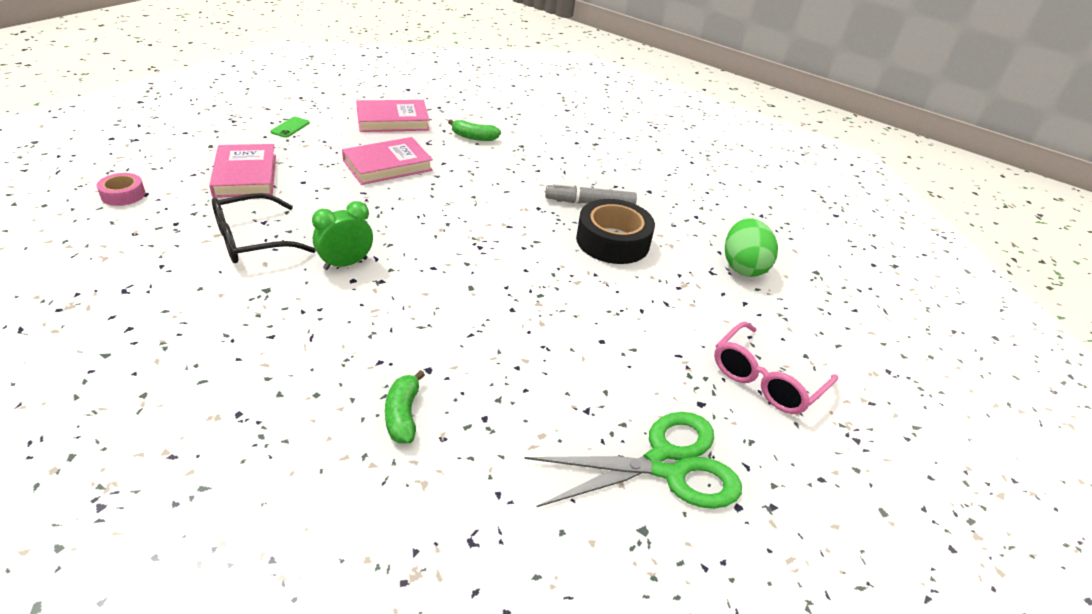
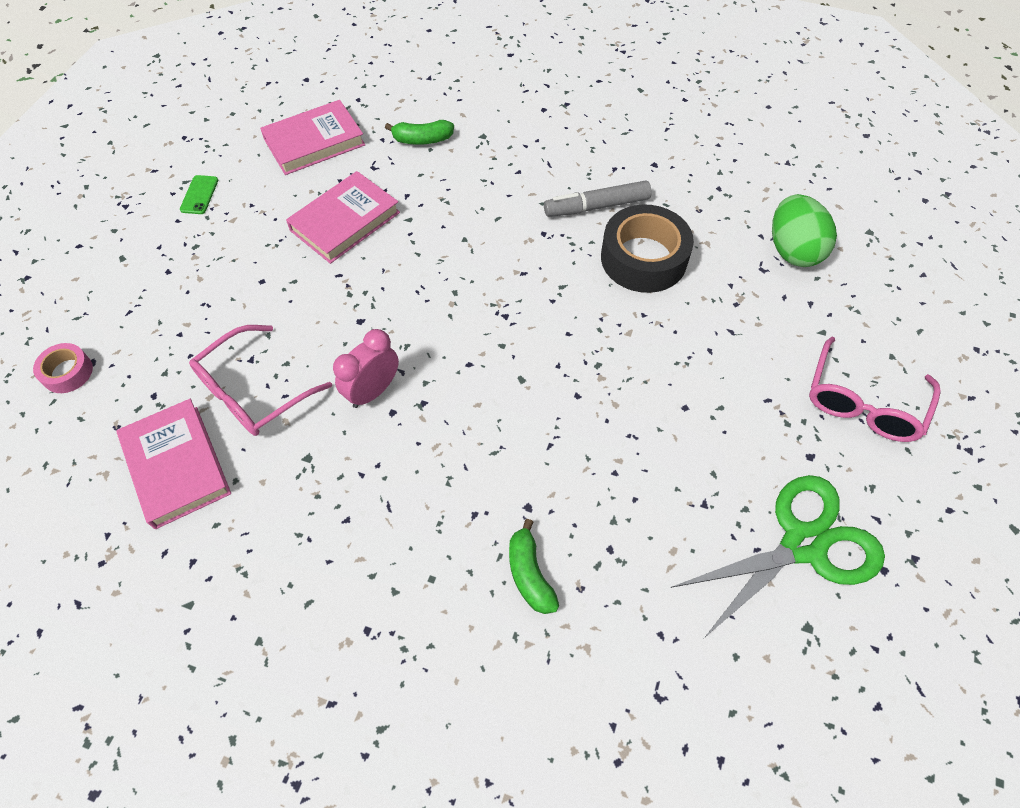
camera: 10 degrees left, 20 degrees up
(245, 175) = (190, 293): pink book -> pink book (176, 466)
(252, 240) = (253, 392): black glasses -> pink glasses
(345, 264) = (373, 391): green clock -> pink clock

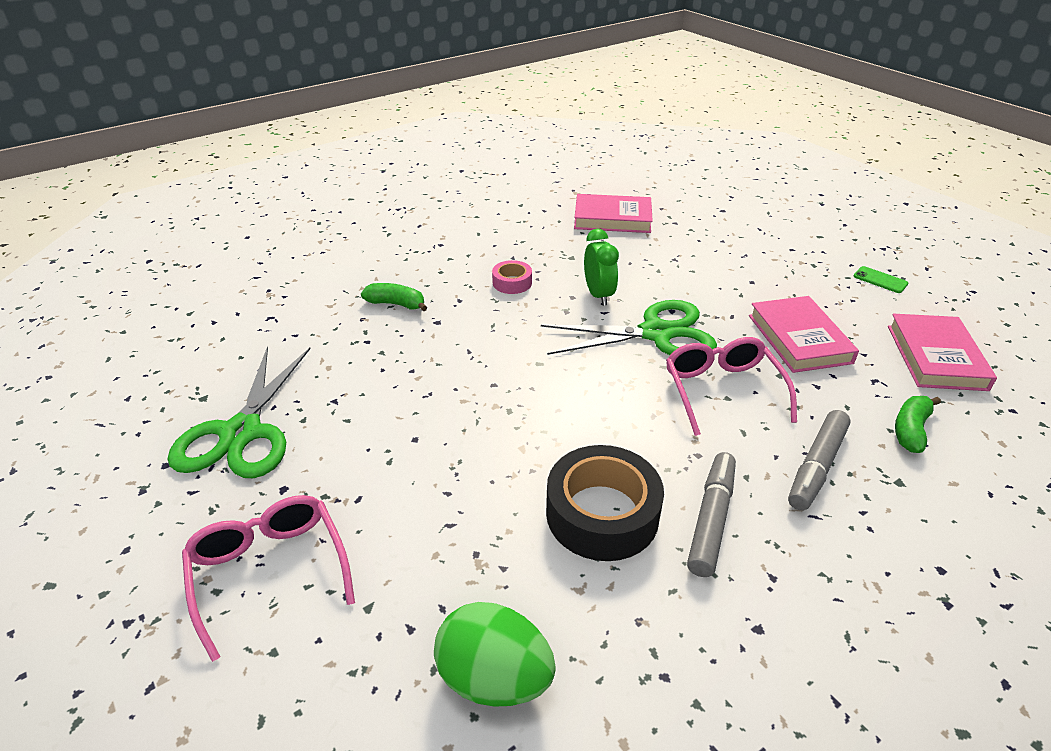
camera: 125 degrees right, 20 degrees down
(67, 372) = (720, 202): pink tape -> pink tape (512, 283)
(253, 392) = (644, 253): pink glasses -> pink glasses (722, 390)
(373, 391) = (598, 295): pink clock -> green clock
(408, 316) = (656, 333): none -> green scissors
(502, 174) = (816, 467): none -> grey marker

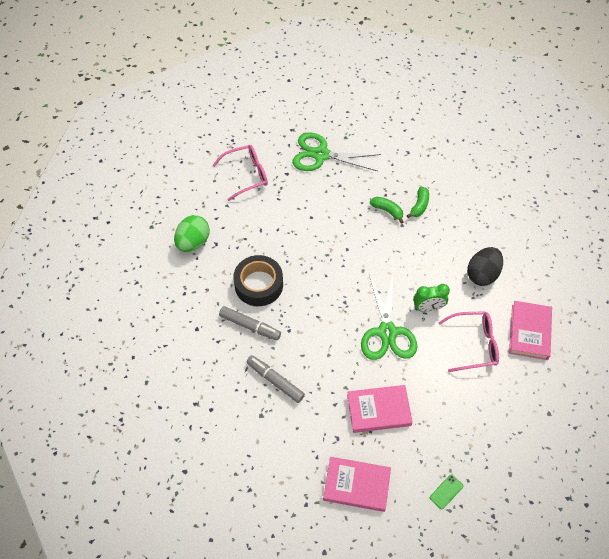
camera: 95 degrees right, 20 degrees up
(512, 283) = (442, 263): pink tape -> none
(527, 249) = (482, 274): none -> black egg
(722, 390) = (334, 354): pink glasses -> pink glasses (474, 344)
(910, 430) = (295, 438): green banana -> green banana (387, 211)

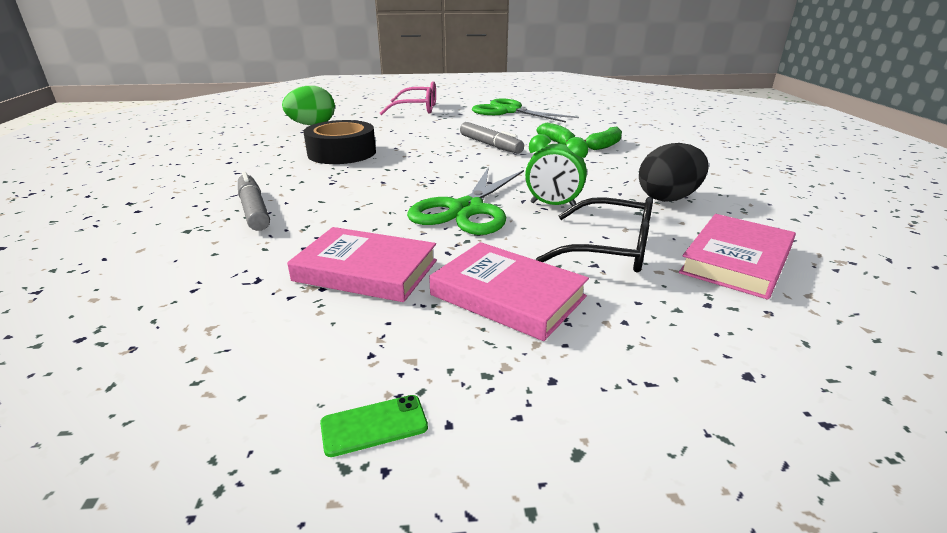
camera: 25 degrees right, 30 degrees down
(250, 326) = (290, 171): grey marker -> grey marker (490, 145)
(356, 485) = (203, 345): pink book -> pink book (507, 296)
(474, 344) = (611, 249): pink glasses -> black glasses

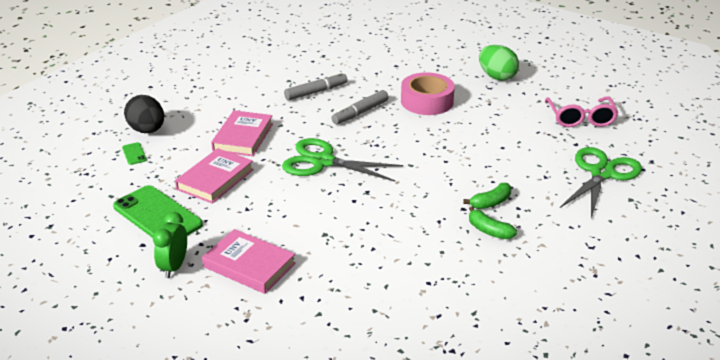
camera: 85 degrees right, 5 degrees up
(342, 153) = (427, 101): black tape -> pink tape
(490, 145) = (469, 166): grey marker -> grey marker (360, 113)
(553, 205) = (334, 196): green clock -> green clock (174, 267)
(611, 249) = (265, 216): black glasses -> none
(642, 361) = (157, 216): none -> green phone
(668, 198) = (354, 252): black egg -> black egg (147, 130)

